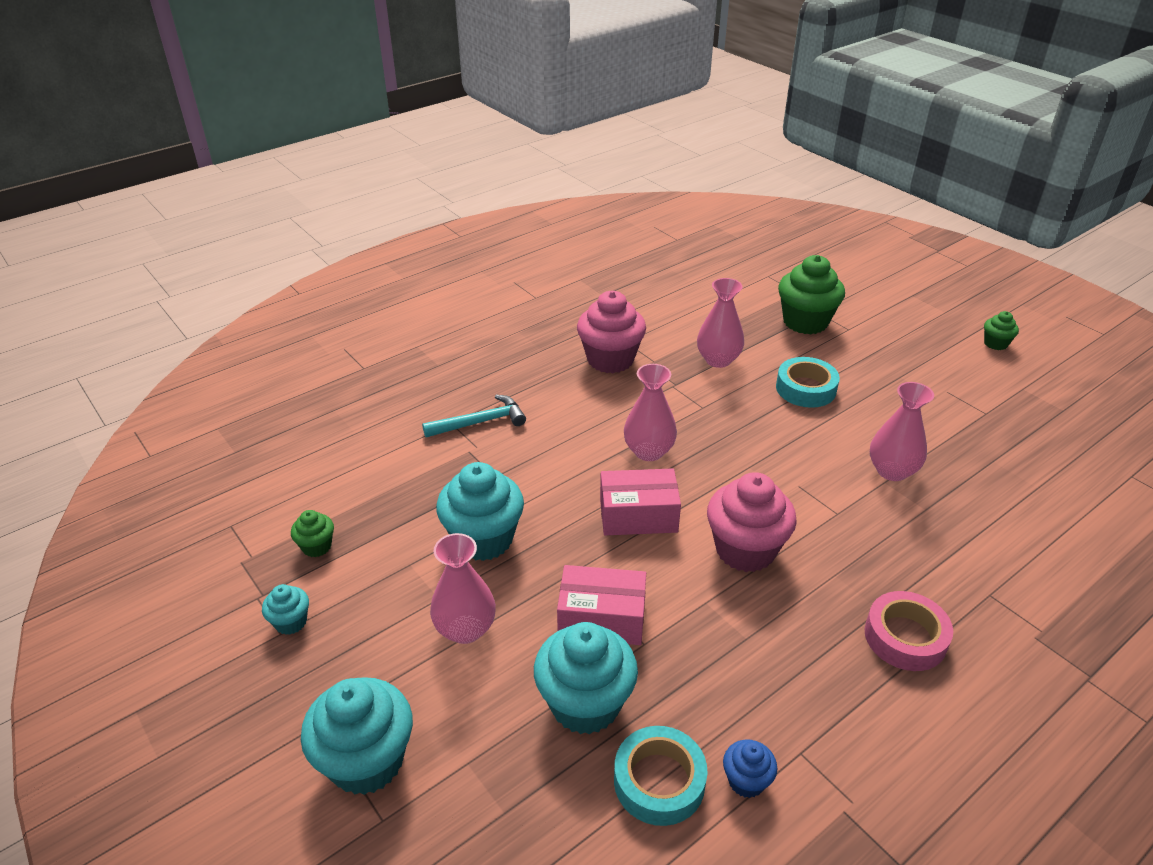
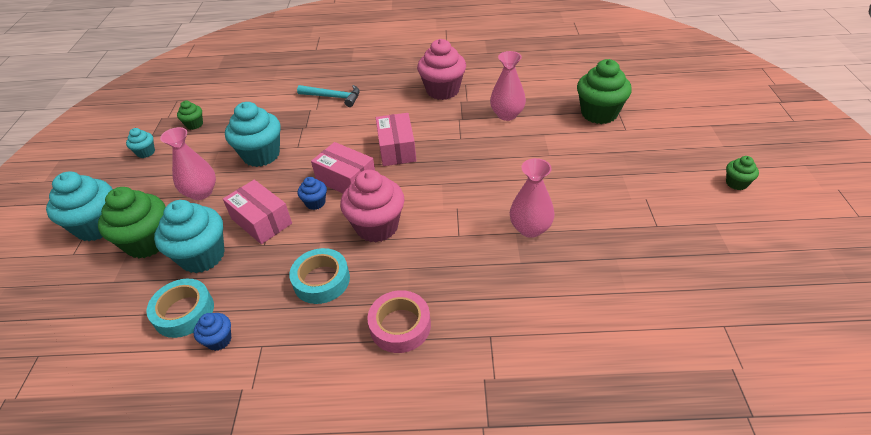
camera: 40 degrees right, 5 degrees up
(481, 734) = (148, 242): none -> green cupcake
(638, 561) = (315, 203): none -> blue cupcake
(648, 451) = (397, 149): pink vase -> pink box
(805, 388) = (541, 154): turquoise tape -> turquoise tape (321, 280)

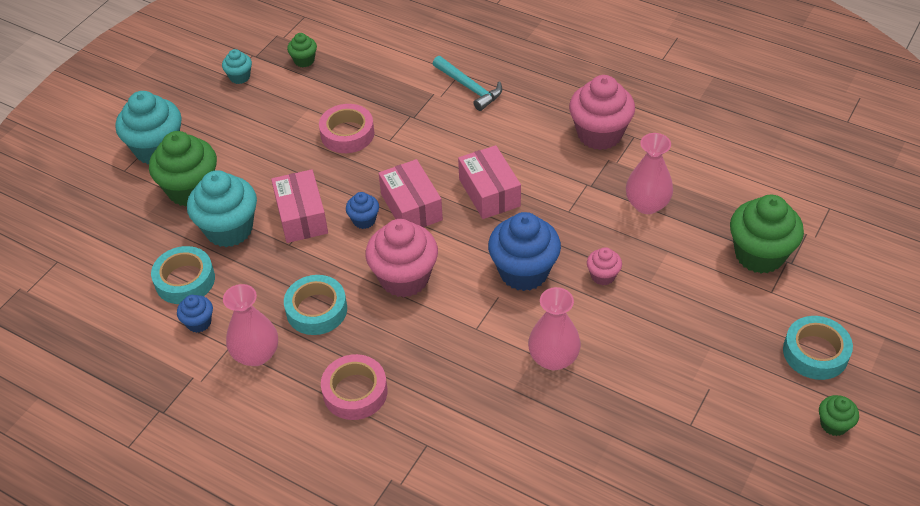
camera: 30 degrees right, 5 degrees up
(201, 192) = (265, 154): pink vase -> pink vase (256, 354)
(261, 155) = (347, 134): turquoise cupcake -> pink tape
(397, 149) = (489, 192): pink box -> pink box turned 45 degrees counterclockwise
(461, 185) = (523, 272): none -> blue cupcake
(516, 164) = (603, 276): none -> pink cupcake
(684, 150) = (815, 352): none -> turquoise tape

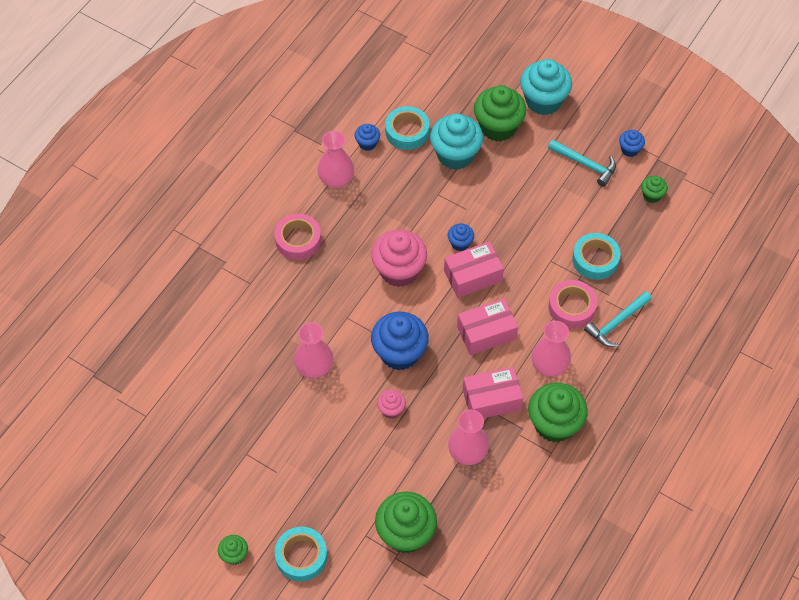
camera: 90 degrees right, 10 degrees up
(240, 77) = (630, 149): turquoise cupcake -> blue cupcake
(256, 112) = (585, 164): none -> turquoise hammer
(301, 216) = (466, 201): pink box -> pink box (491, 399)
(316, 310) = (373, 214): turquoise tape -> turquoise tape (595, 259)
(347, 134) = (558, 230): pink tape -> pink tape (572, 307)
(527, 139) = (549, 366): none -> pink vase
(599, 134) = (554, 424): pink cupcake -> green cupcake

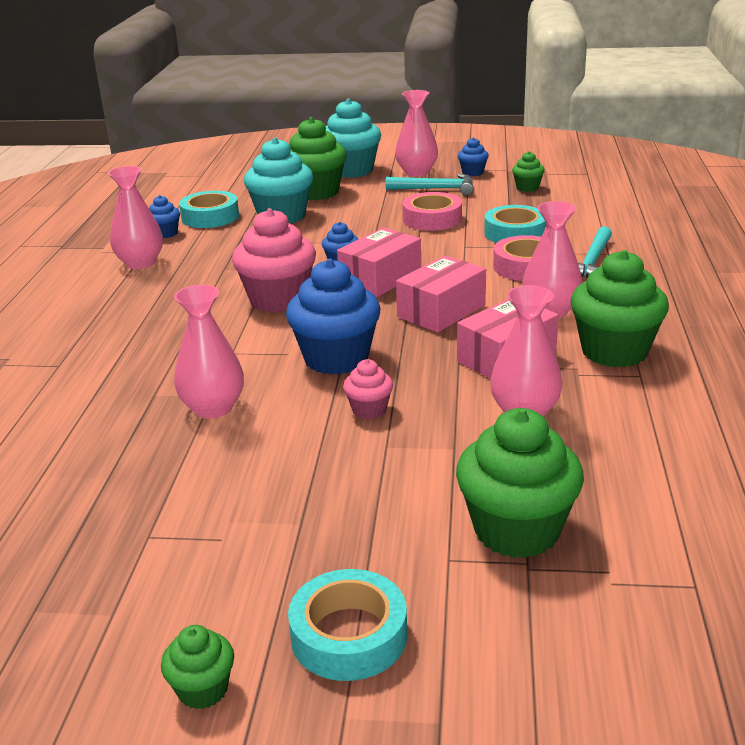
camera: 25 degrees left, 30 degrees down
(298, 240) = (114, 314): pink tape -> pink tape (432, 219)
(589, 128) = (417, 172): none -> pink vase

